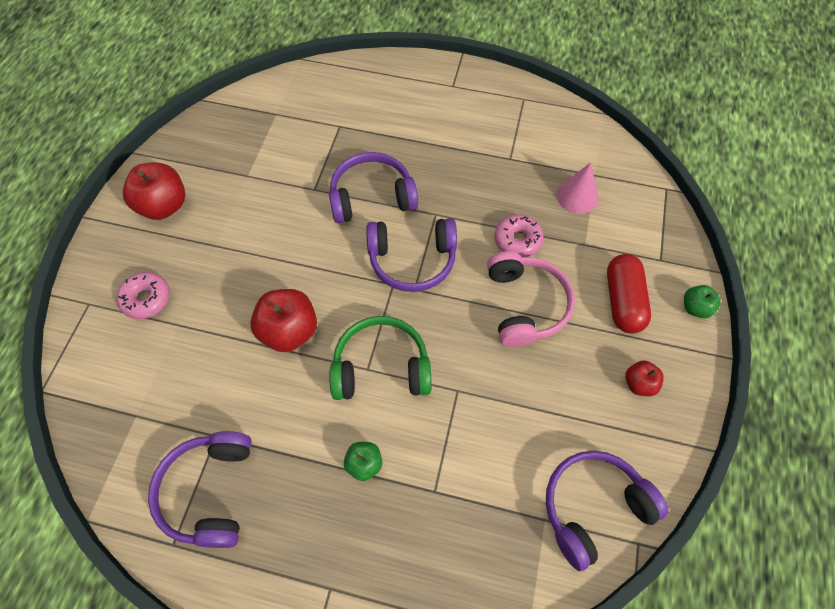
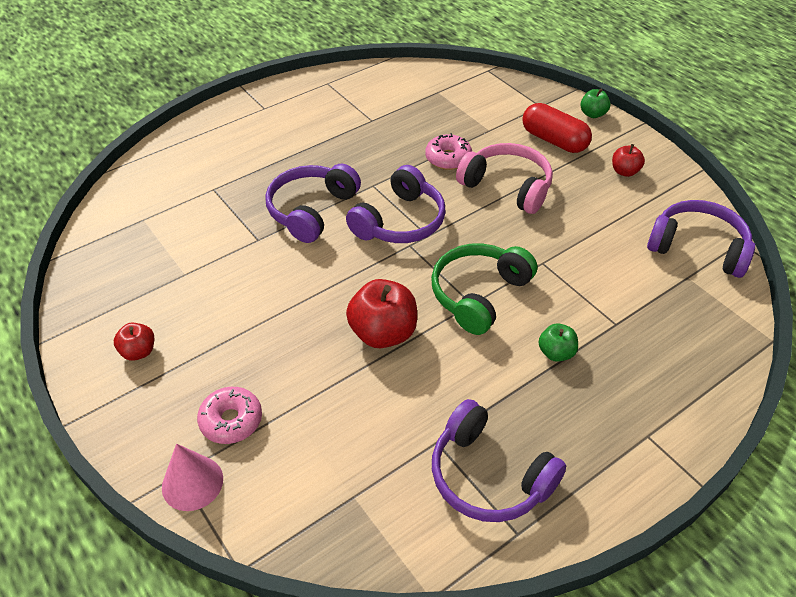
camera: 50 degrees left, 15 degrees down
(164, 206) = (138, 351): red apple -> red apple, size x0.55
(577, 196) = (445, 109): pink cone -> pink cone (192, 483)
(593, 507) = (698, 247): purple headphones -> purple headphones turned 105 degrees clockwise

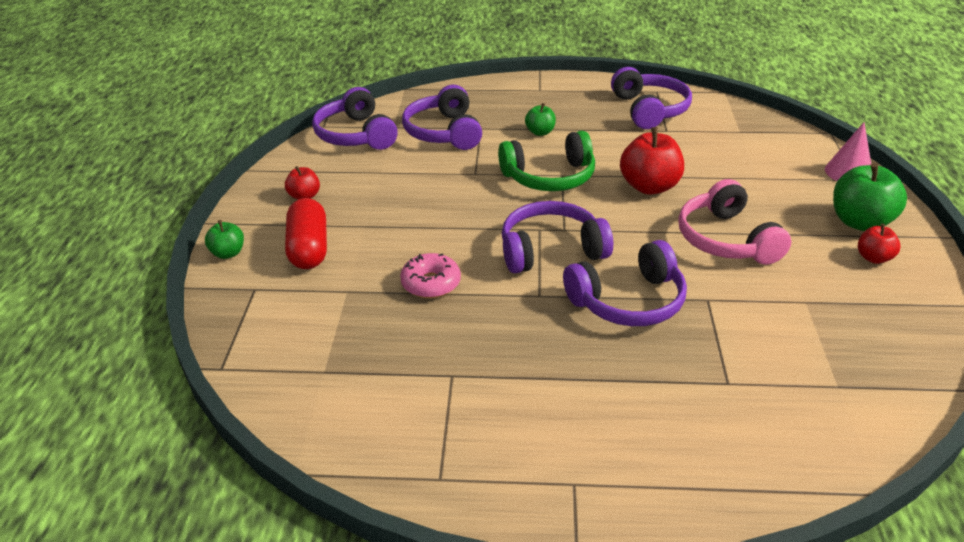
camera: 140 degrees left, 10 degrees down
(160, 396) = (860, 222): none -> green apple
(231, 420) = (805, 188): pink donut -> none
(507, 186) = (417, 232): pink headphones -> pink headphones (726, 239)
(637, 297) = (444, 132): none -> purple headphones

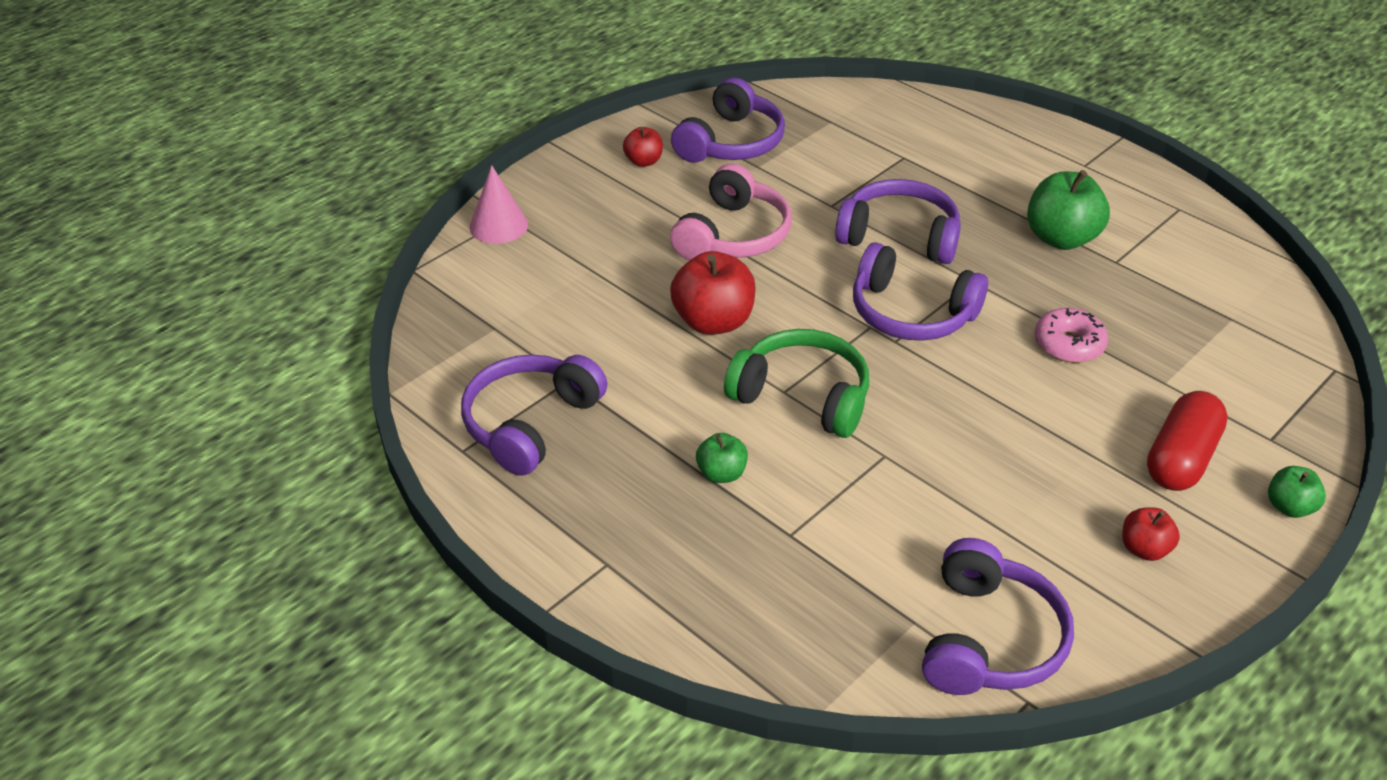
camera: 140 degrees left, 5 degrees up
(444, 132) = (851, 558): purple headphones -> purple headphones (731, 142)
(860, 222) = (592, 186): green apple -> green apple (1061, 238)

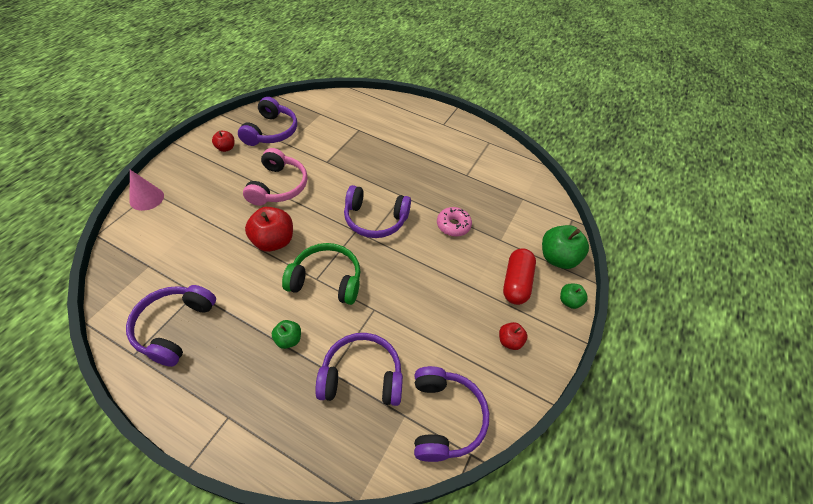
camera: 20 degrees left, 10 degrees up
(899, 236) = (363, 175): purple headphones -> purple headphones (361, 376)
(1061, 238) = (439, 165): green apple -> green apple (557, 258)

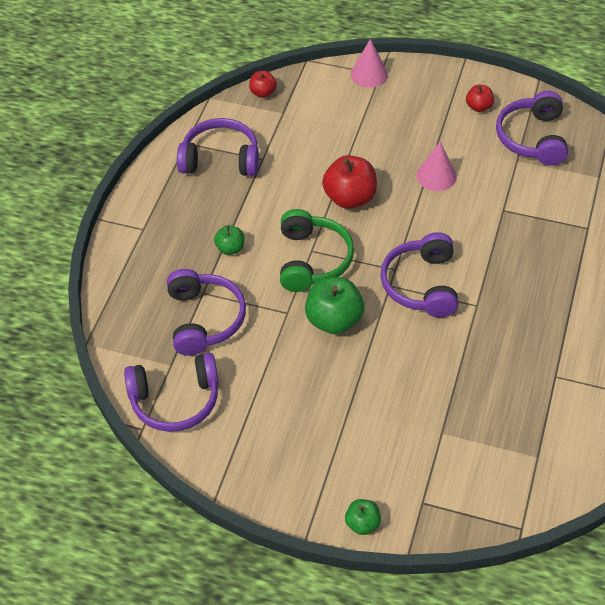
camera: 85 degrees right, 0 degrees up
(271, 131) = (532, 138): purple headphones -> purple headphones turned 90 degrees clockwise
(278, 186) = (436, 176): pink headphones -> pink cone
(453, 225) = (446, 372): pink donut -> none
(509, 341) = (282, 455): red apple -> red apple (263, 93)
(516, 283) = (372, 456): red capsule -> none
(557, 258) = (434, 508): green apple -> green apple (334, 320)

